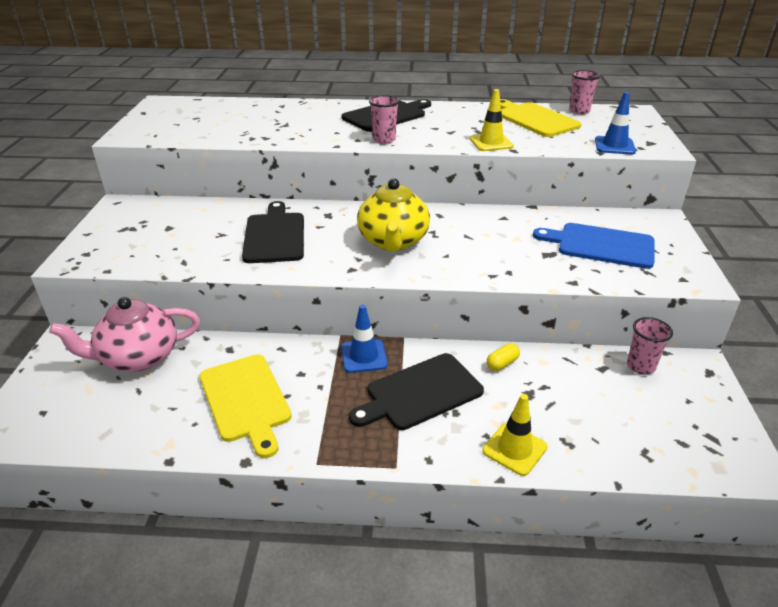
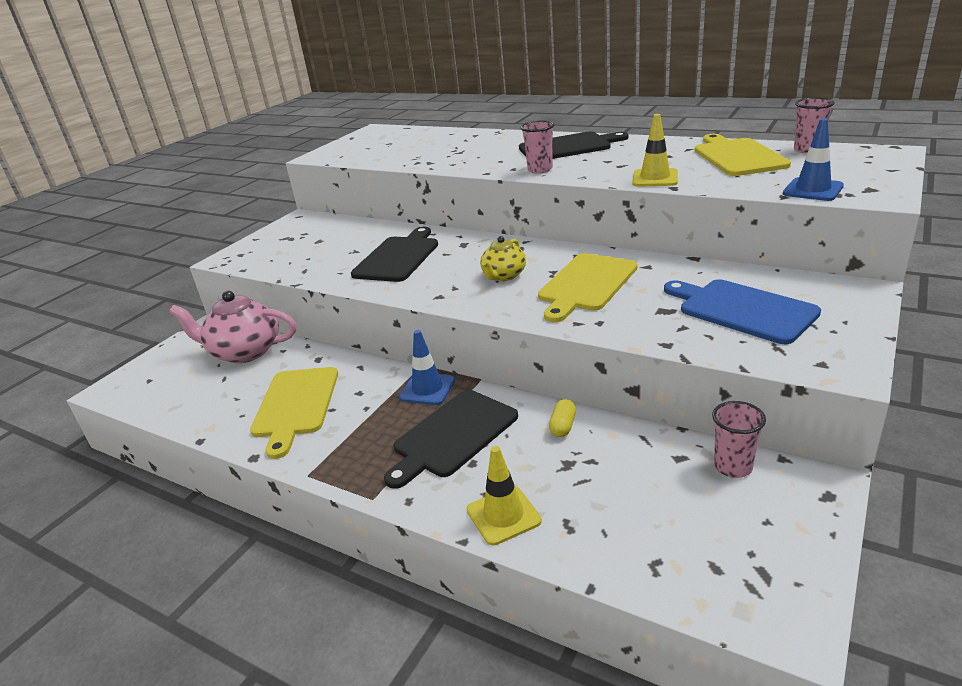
camera: 30 degrees right, 5 degrees down
(393, 241) = (503, 276): yellow teapot -> yellow teapot, size x0.57
(420, 393) = (452, 435): black cutting board -> black cutting board turned 45 degrees counterclockwise
(470, 240) = (586, 284): none -> yellow cutting board
(502, 363) = (563, 426): yellow capsule -> yellow capsule turned 60 degrees counterclockwise

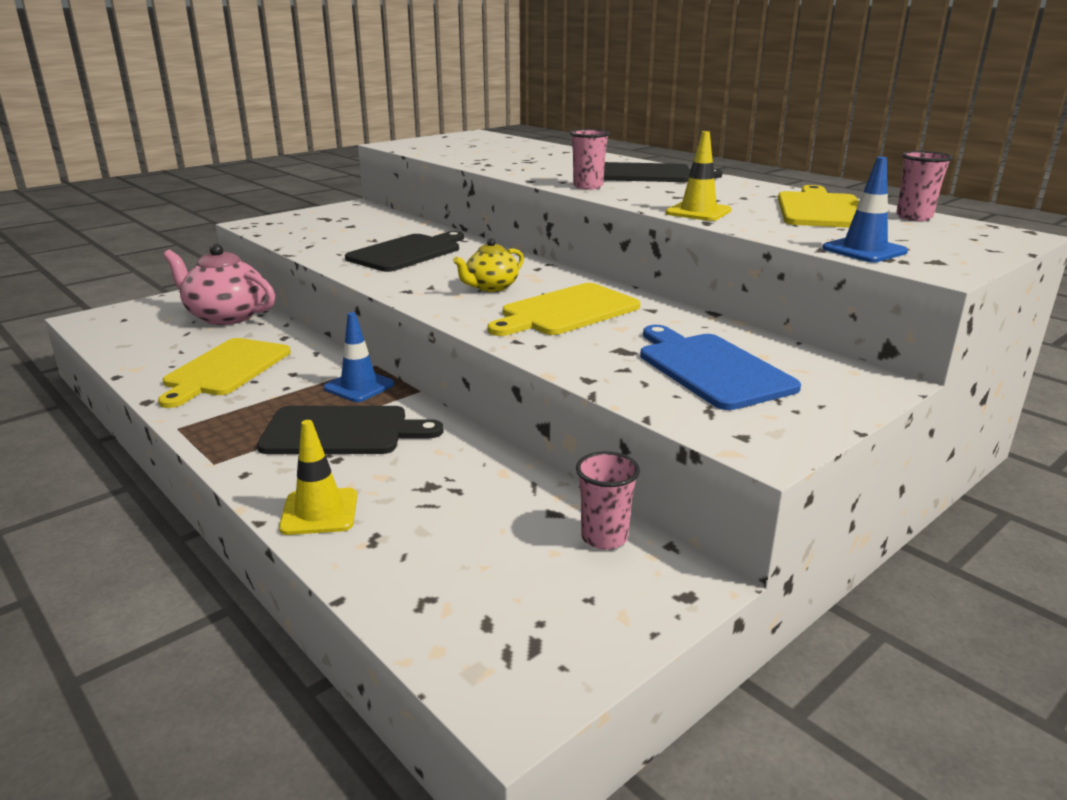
camera: 15 degrees right, 5 degrees down
(452, 435) = (342, 431): black cutting board -> black cutting board turned 150 degrees counterclockwise
(563, 426) = (459, 452): yellow capsule -> none

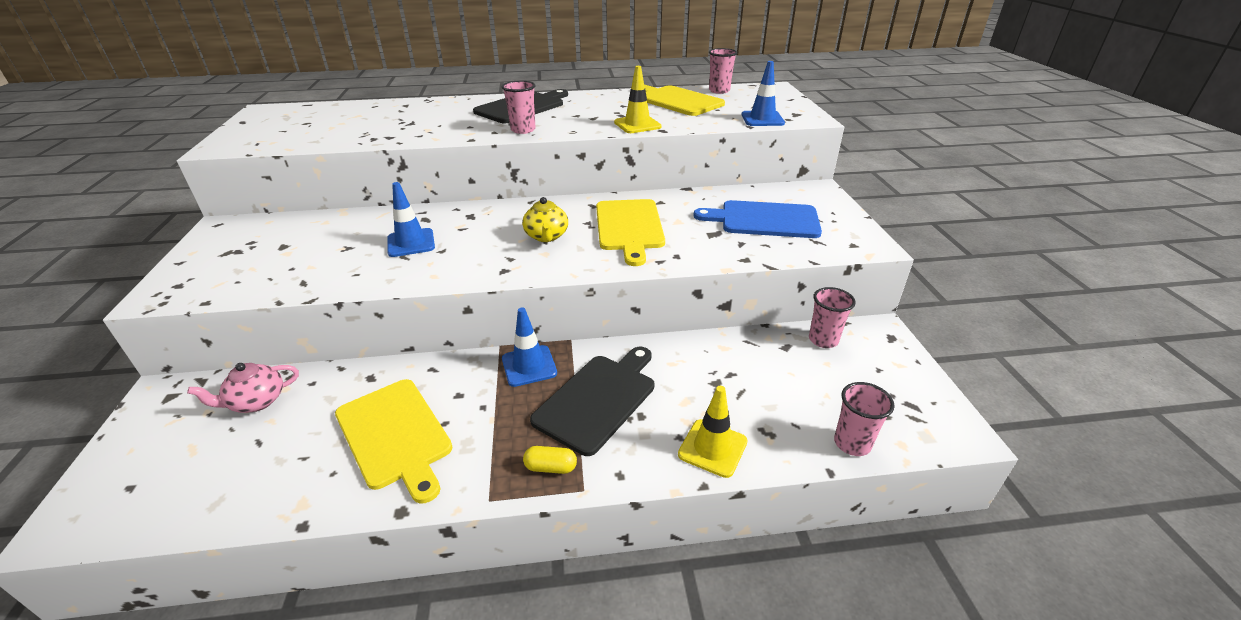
camera: 55 degrees left, 10 degrees up
(226, 316) = (256, 402): pink teapot -> pink teapot, size x0.57
(232, 440) = (551, 467): none -> yellow capsule
(403, 606) = (852, 443): none -> pink cup
(407, 252) = (411, 243): black cutting board -> blue traffic cone

